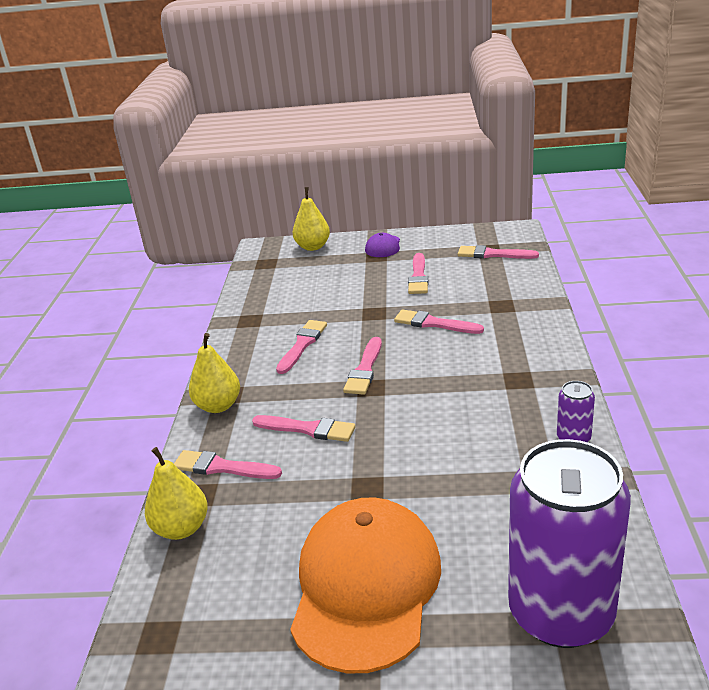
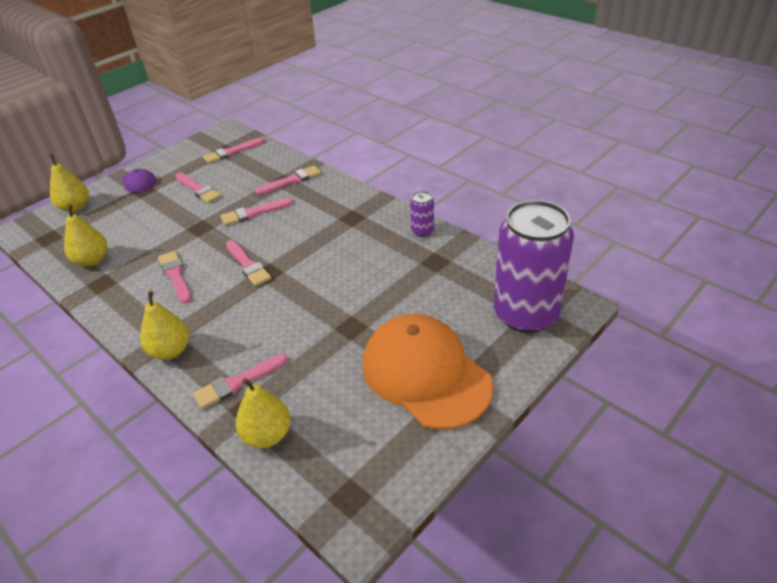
camera: 50 degrees left, 10 degrees up
(268, 297) = (92, 260): none -> yellow pear
(308, 429) = (263, 322): pink brush -> pink brush (291, 181)

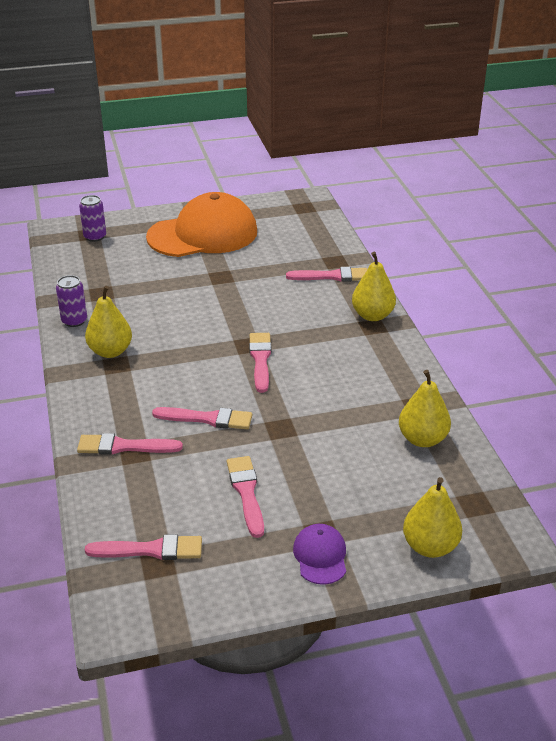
camera: 150 degrees left, 5 degrees down
(175, 275) = (337, 379): pink brush -> none
(267, 435) = (331, 244): yellow pear -> yellow pear (110, 351)
(425, 374) = (203, 234): orange cap -> orange cap turned 105 degrees counterclockwise
(525, 314) = (95, 237): purple can -> purple can, size x0.41

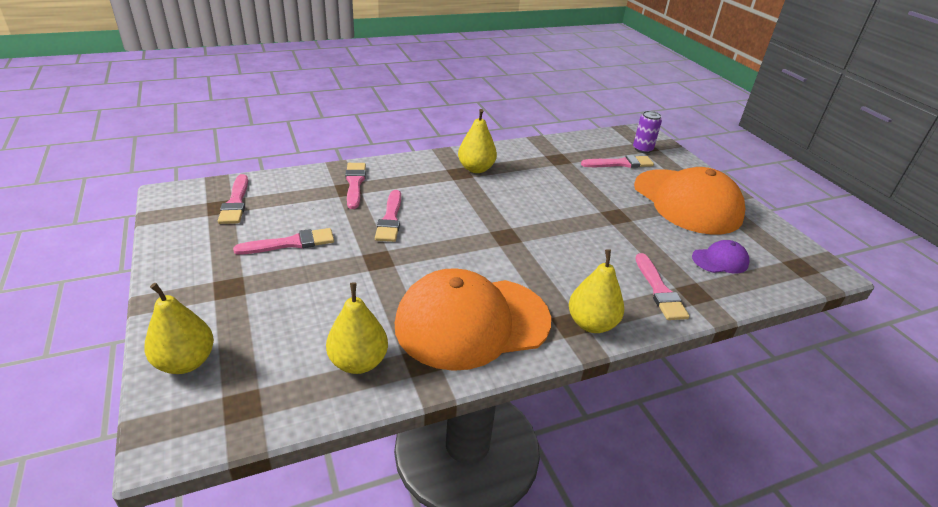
camera: 80 degrees right, 0 degrees up
(74, 321) = (513, 151): purple can -> none
(260, 360) = (482, 244): pink brush -> pink brush (620, 163)
(320, 556) = (199, 286): purple cap -> purple cap (720, 260)
(372, 375) = (472, 322): none -> orange cap

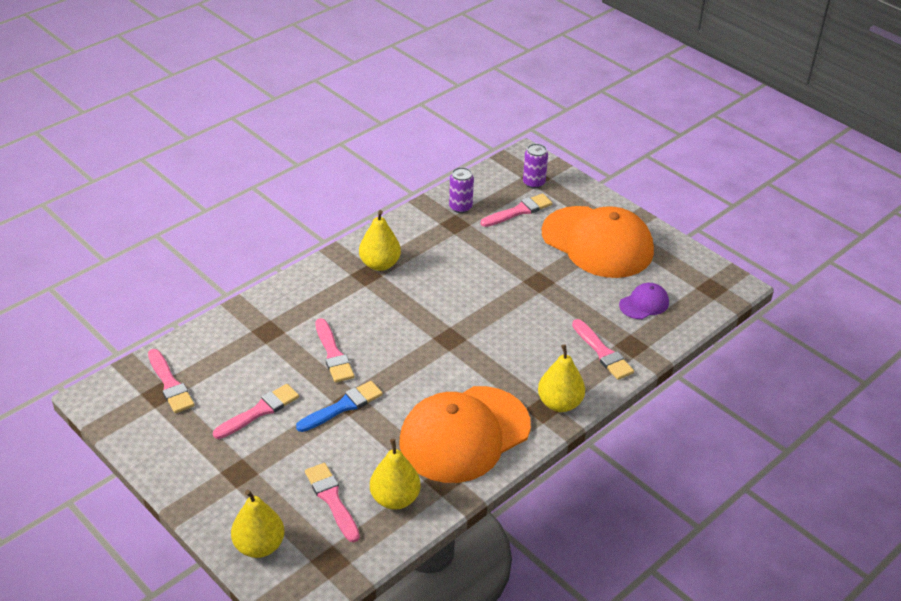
camera: 20 degrees left, 5 degrees up
(355, 183) = (271, 323): pink brush -> pink brush (332, 500)
(368, 261) = (342, 407): none -> blue brush
(569, 150) = (460, 207): none -> purple can

